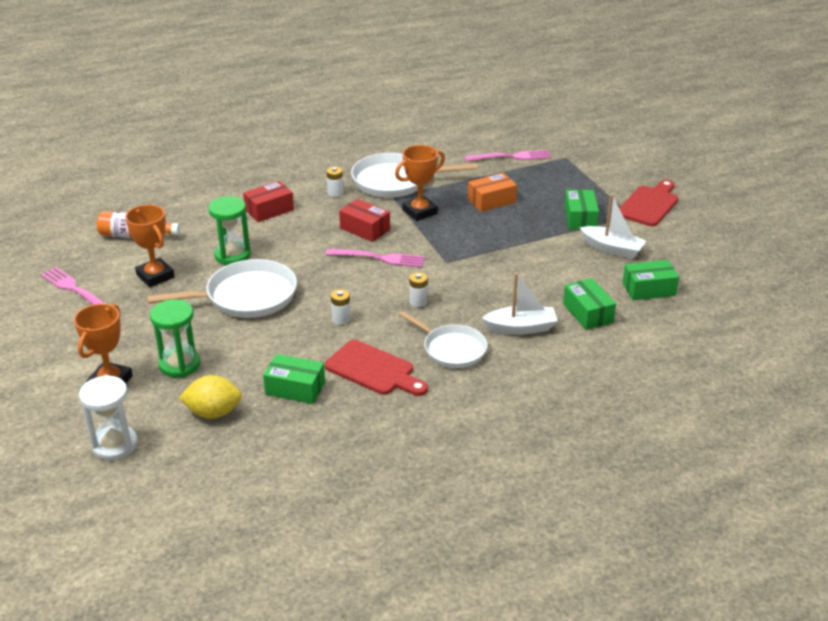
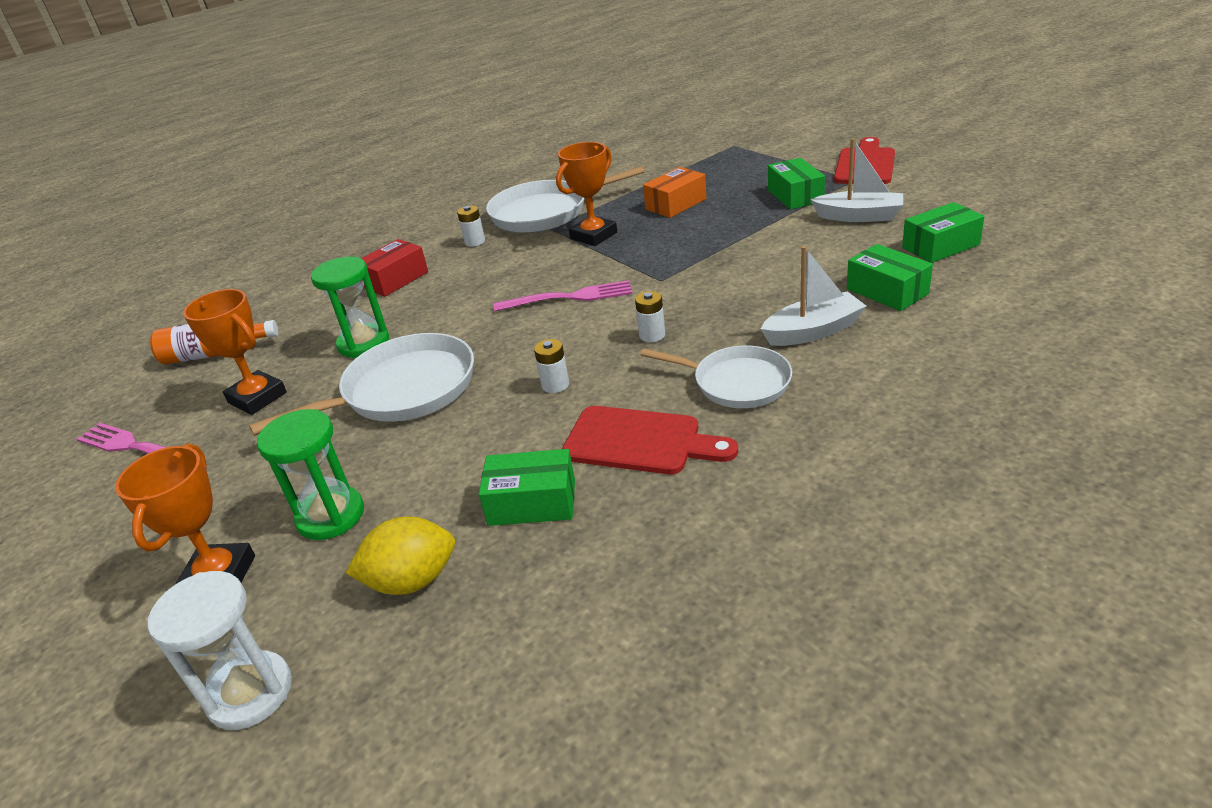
camera: 10 degrees left, 0 degrees up
(365, 229) = (533, 270): red box -> none
(511, 157) = (670, 159): pink fork -> none

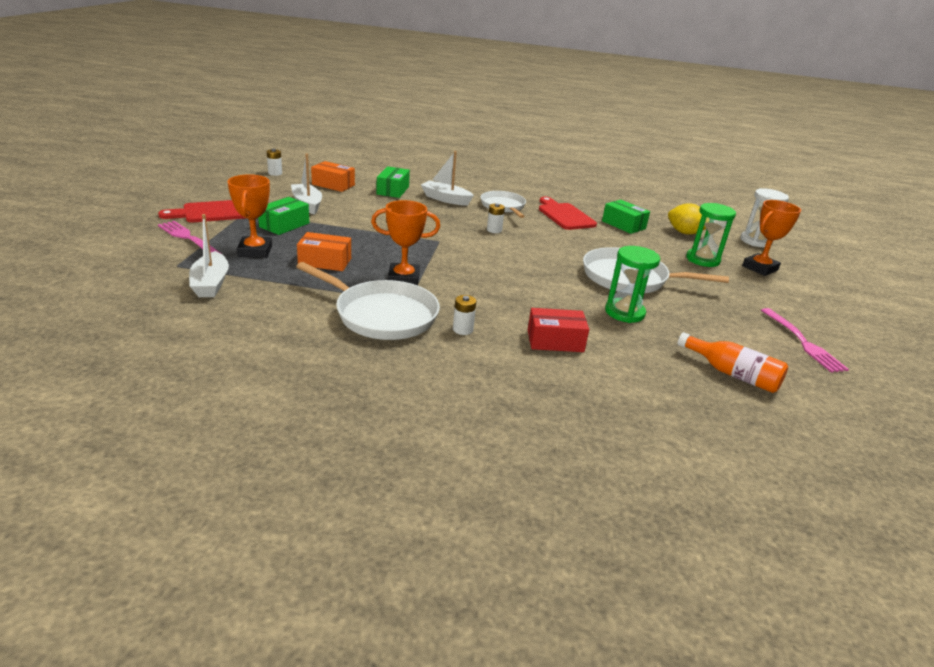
camera: 140 degrees left, 5 degrees down
(257, 398) = (713, 323): orange trophy -> orange trophy (255, 251)
(555, 385) = (562, 241): white battery -> white battery (275, 173)
(569, 297) = (489, 262): pink fork -> pink fork (188, 238)
(683, 156) = (211, 284): none -> white boat
(940, 246) = (333, 185): green box -> orange box

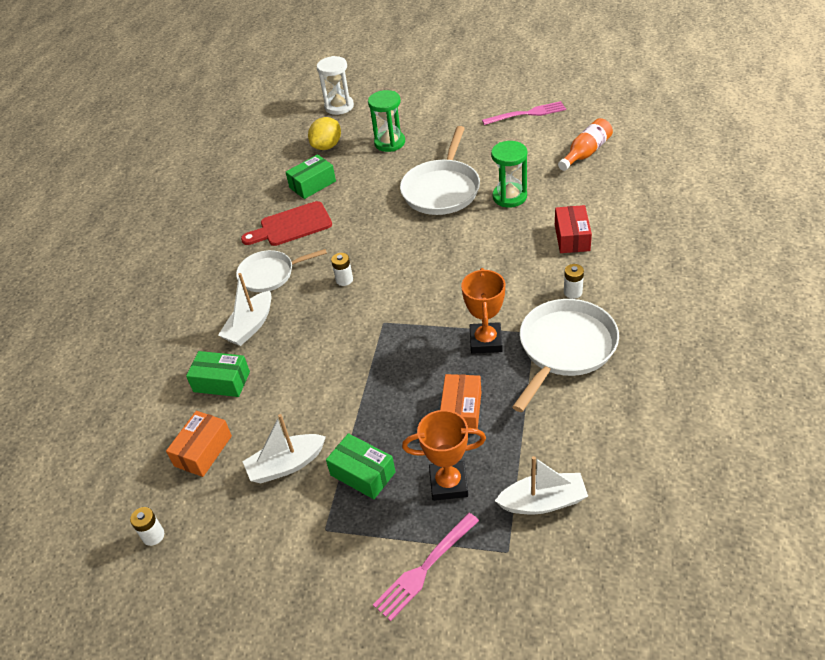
camera: 80 degrees left, 15 degrees up
(214, 212) = (330, 567): red cutting board -> none
(760, 268) = (400, 113): orange trophy -> none

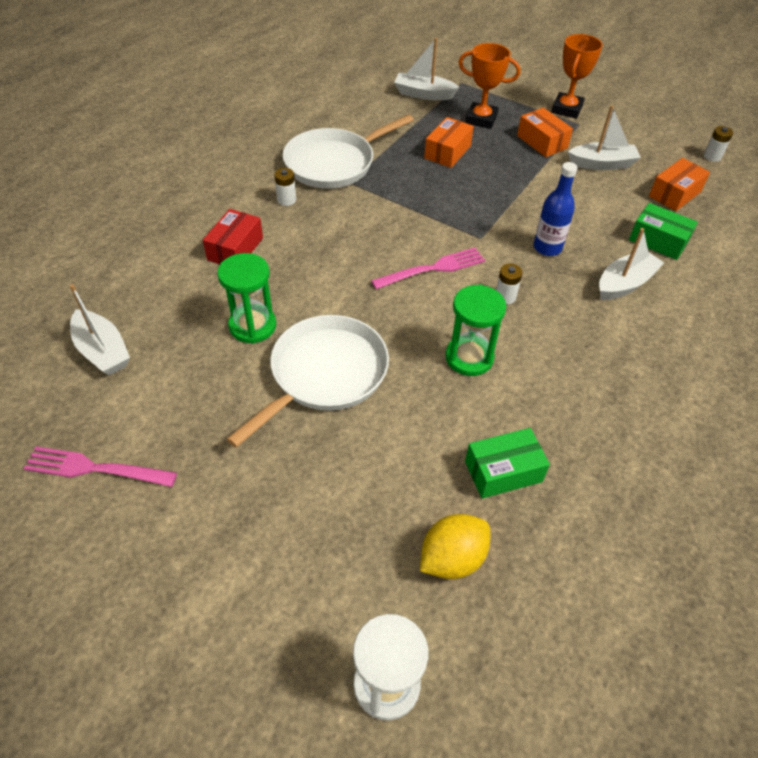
camera: 165 degrees left, 5 degrees up
(269, 274) = (595, 338): white pan -> none
(292, 225) = (552, 403): red cutting board -> none
(322, 335) = (547, 248): none -> blue bottle
(363, 473) = (542, 142): green box -> orange box
(389, 143) = (343, 511): green hourglass -> green hourglass (469, 357)
(425, 568) = (517, 91): pink fork -> pink fork (432, 269)
(486, 341) = (395, 190): orange trophy -> orange trophy (566, 109)
(586, 153) = (102, 351): orange bottle -> white boat

